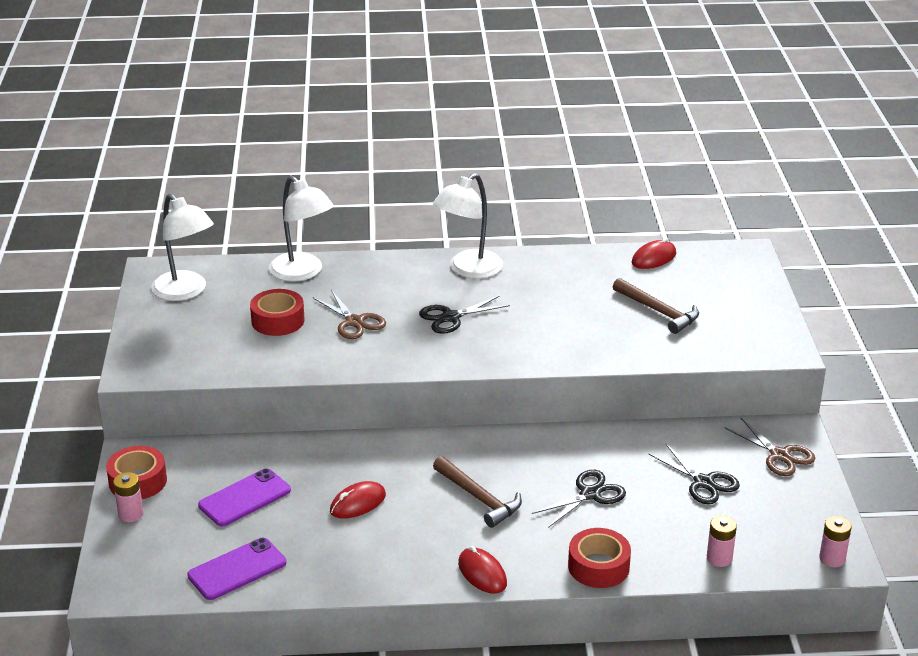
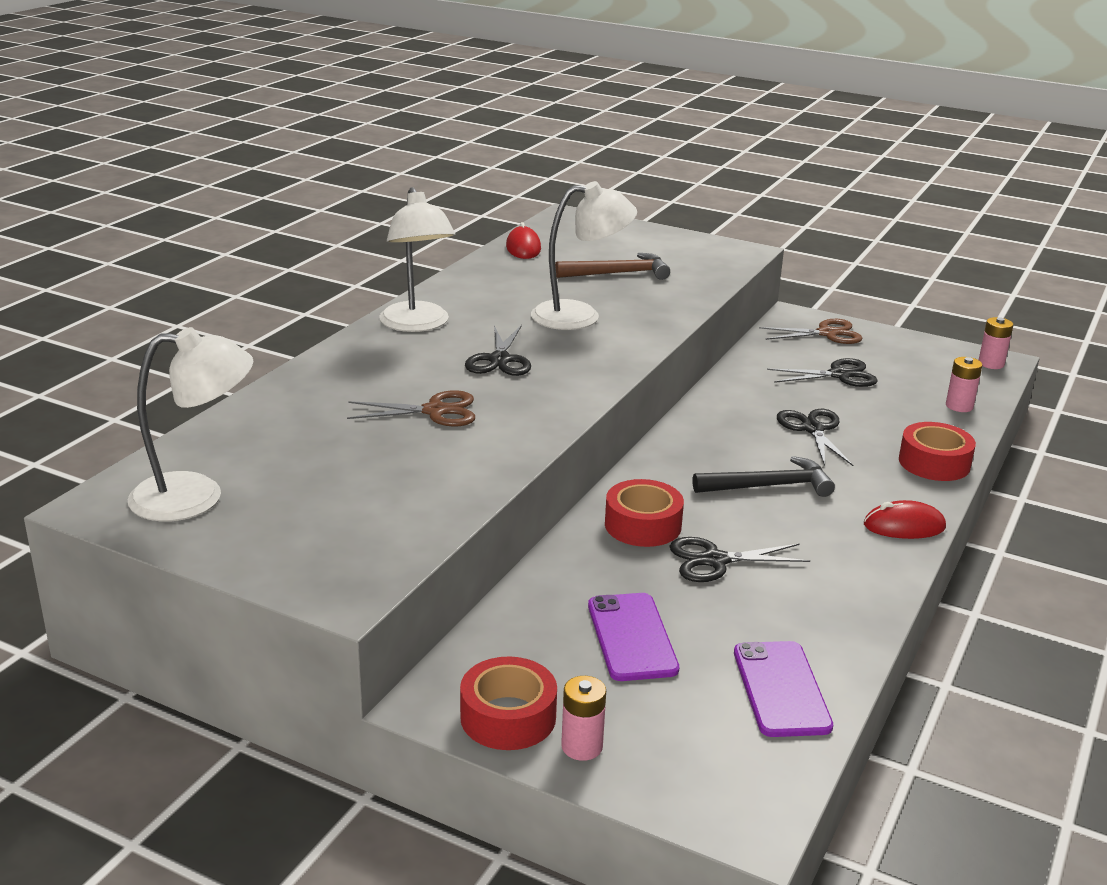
camera: 60 degrees left, 5 degrees down
(278, 321) = (365, 455): red tape -> red tape (643, 525)
(302, 273) = (278, 409): white lamp -> white lamp (580, 316)
(358, 503) = (715, 560): red mouse -> black scissors
(479, 498) = (769, 486): brown hammer -> black hammer

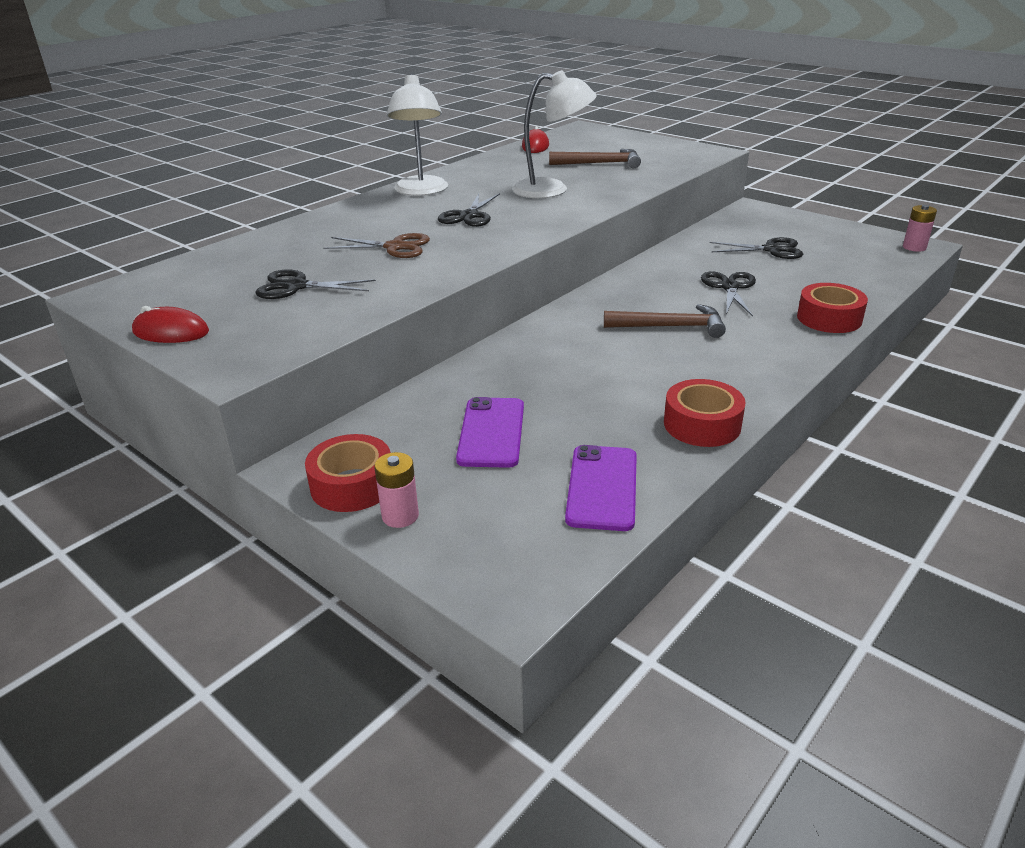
camera: 15 degrees right, 5 degrees up
(196, 497) = (174, 294): white lamp -> none
(643, 525) = (547, 348): red tape -> red tape (702, 424)
(715, 560) = (594, 379): black scissors -> black scissors (296, 286)
(769, 486) = (670, 327): black hammer -> brown hammer
(827, 333) = (774, 220): brown scissors -> none
(904, 526) = (779, 365): red mouse -> red mouse (171, 332)
(959, 406) = (871, 277): pink battery -> none

